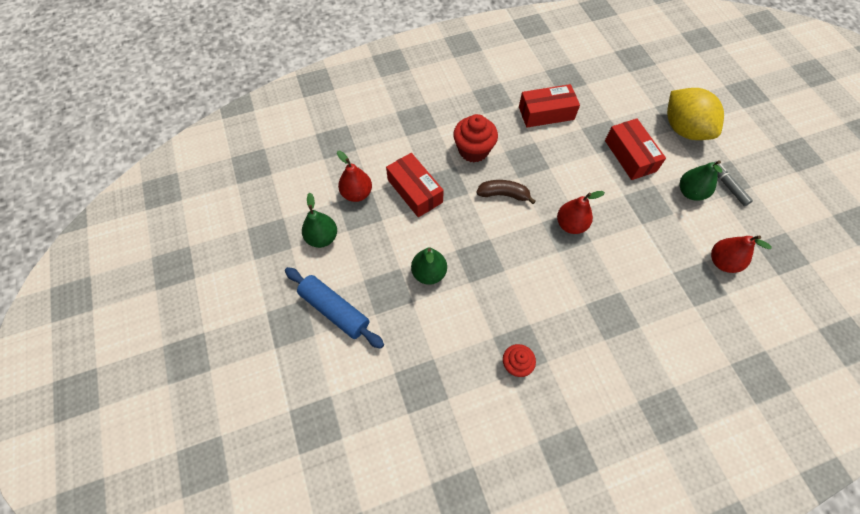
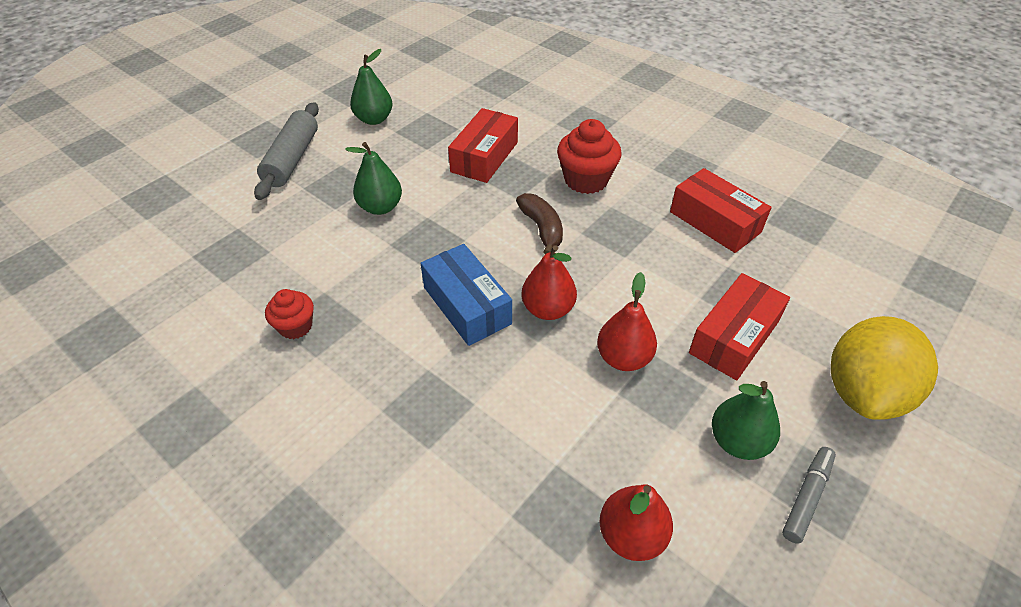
camera: 60 degrees right, 15 degrees down
(334, 310) = (292, 159): blue rolling pin -> grey rolling pin
(357, 193) = (446, 120): red pear -> red pear (623, 358)
(547, 263) = (467, 305): none -> blue box

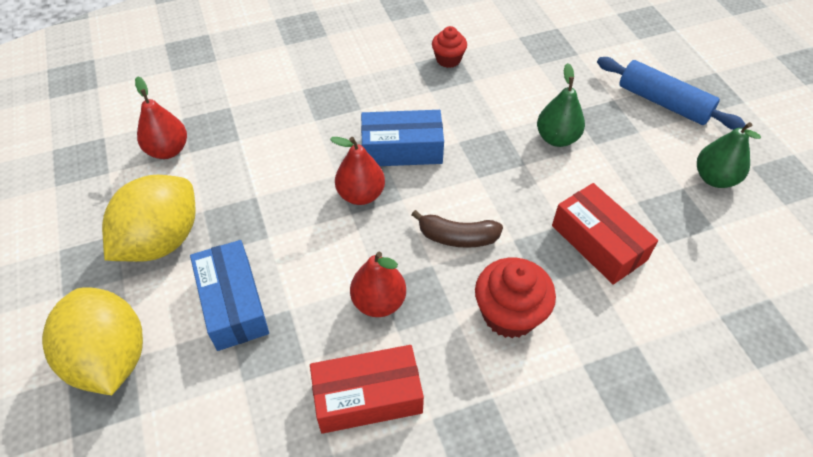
camera: 120 degrees right, 5 degrees up
(292, 159) = (663, 103): grey rolling pin -> blue rolling pin
(623, 358) = (279, 216): red pear -> red pear (378, 302)
(734, 337) = (233, 303): red box -> blue box
(738, 441) = (161, 240): green pear -> yellow lemon
(807, 497) = (95, 251): grey marker -> none

